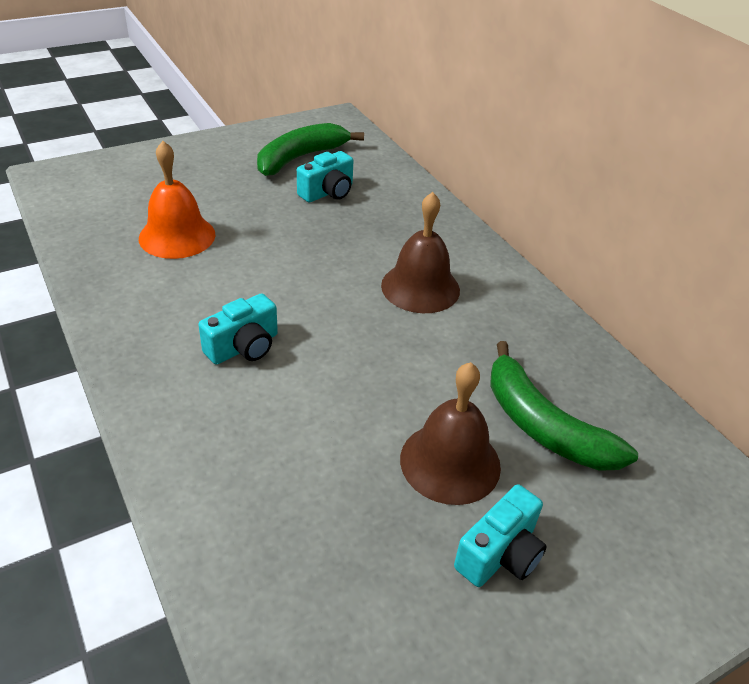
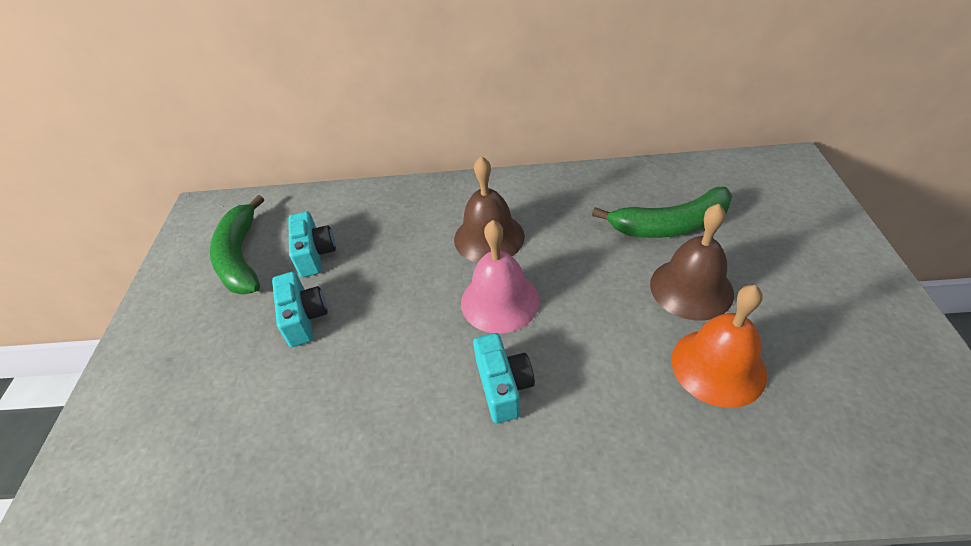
camera: 55 degrees left, 5 degrees up
(177, 236) = (292, 400): orange bell -> orange bell (718, 366)
(341, 318) = (500, 301): none -> pink bell
(500, 554) = (783, 292): turquoise camera -> turquoise camera (304, 318)

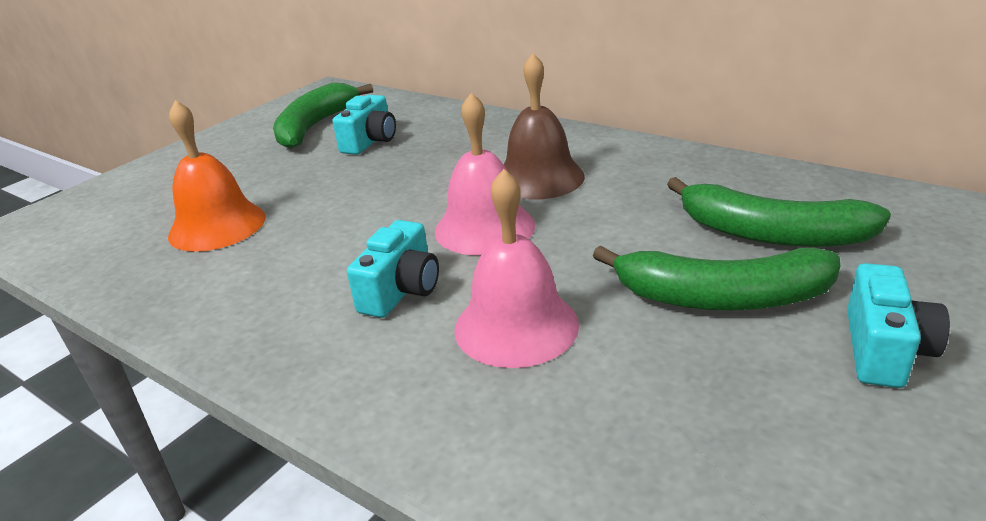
camera: 35 degrees right, 15 degrees down
(304, 318) = (307, 179): turquoise camera -> turquoise camera (884, 350)
(606, 373) = (516, 326): none -> pink bell
(691, 288) = (721, 297): brown bell -> green banana
(718, 366) = (660, 379): orange bell -> orange bell (217, 226)

